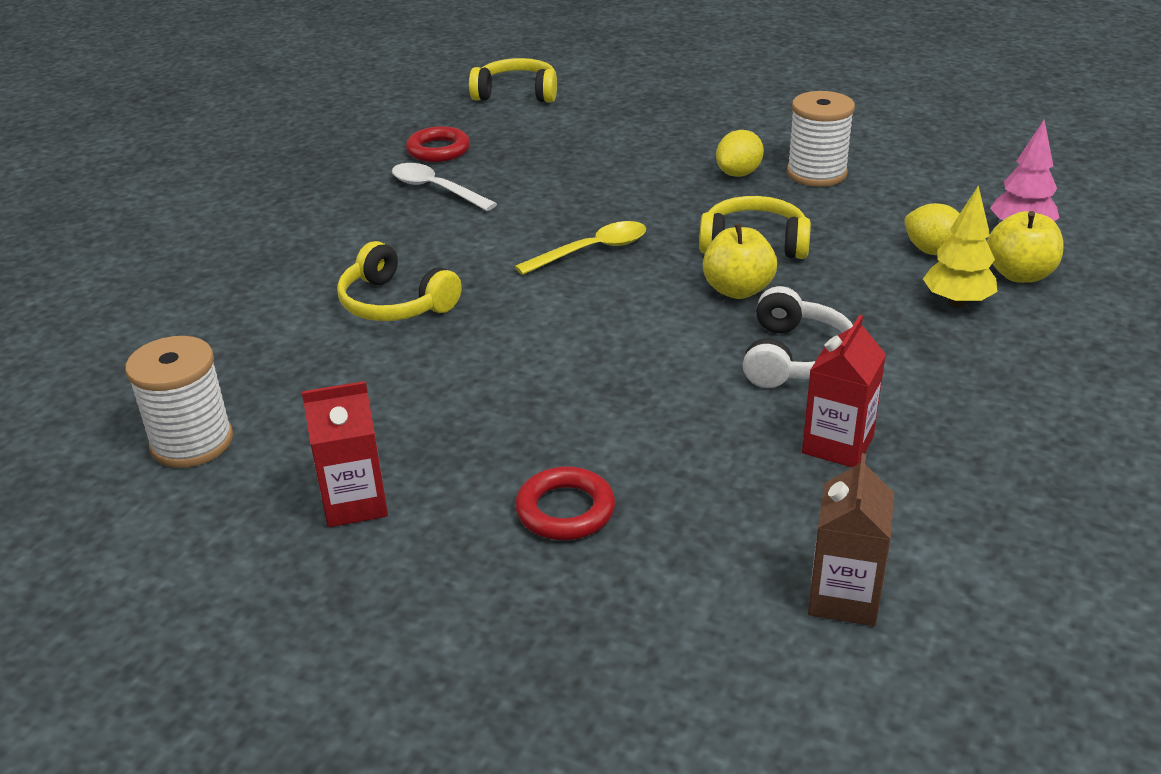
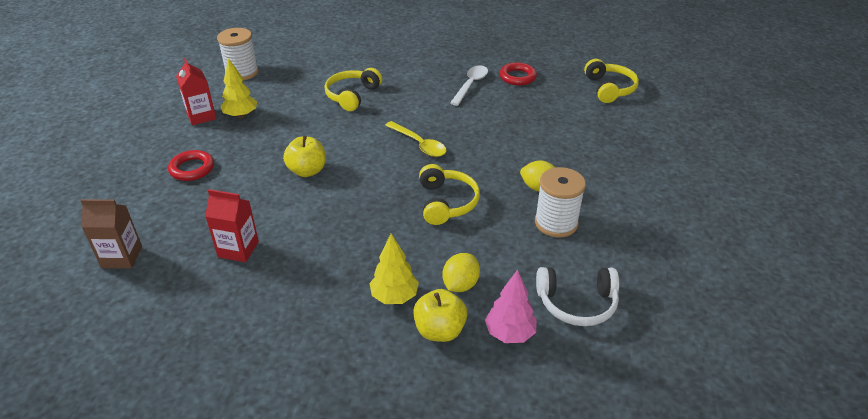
camera: 75 degrees right, 5 degrees up
(387, 443) = (241, 115): none -> yellow tree
(737, 290) = (388, 201): yellow apple -> yellow apple (307, 171)
(795, 357) = (320, 228): white headphones -> white headphones (577, 303)

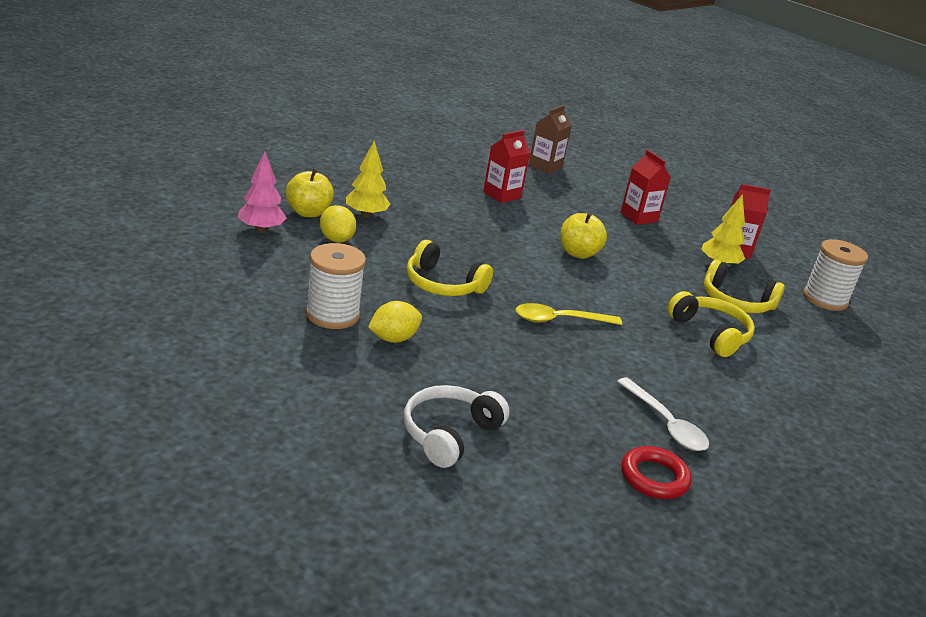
camera: 120 degrees right, 10 degrees down
(192, 169) = (639, 217): red ring -> red carton
(577, 303) = (236, 266): white headphones -> white headphones (449, 434)
(609, 88) = (532, 546): yellow headphones -> yellow headphones (736, 301)

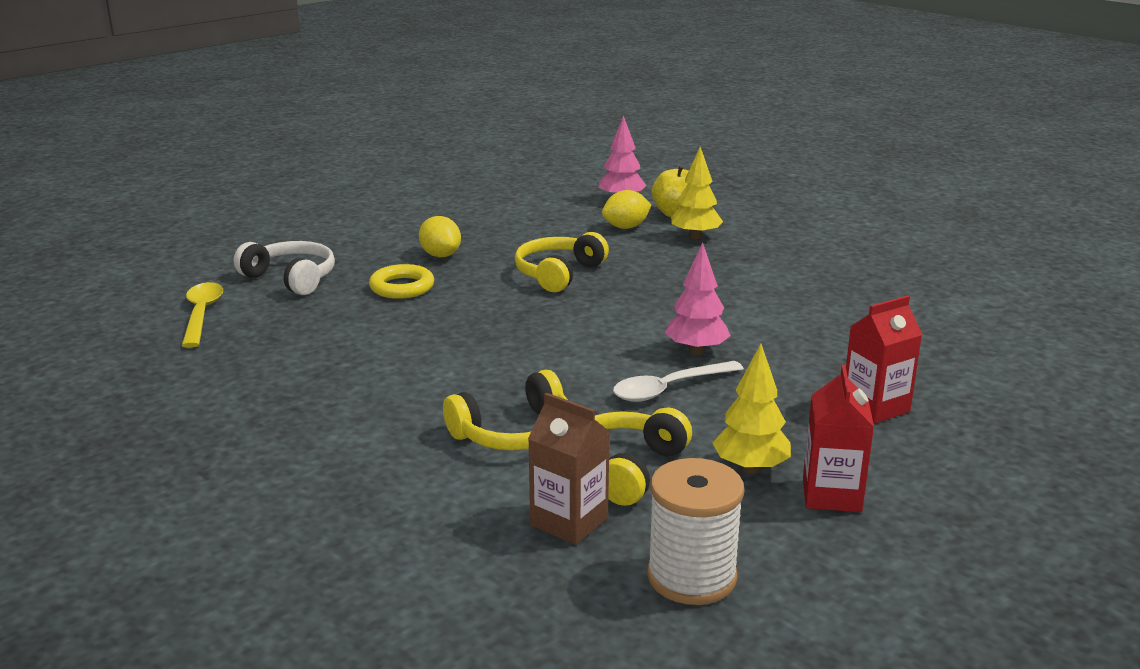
camera: 95 degrees right, 5 degrees down
(332, 315) = (474, 232): white spool -> none
(472, 365) = (402, 287): none -> yellow ring
(502, 195) = (838, 306): red carton -> none
(545, 166) = (992, 338): brown carton -> brown carton (569, 521)
(559, 320) = (507, 331): yellow spoon -> yellow spoon (201, 314)
(578, 253) = (696, 350): yellow apple -> pink tree
(654, 477) = (212, 365): red ring -> none
(666, 424) = (302, 380): white spoon -> white spoon (669, 389)

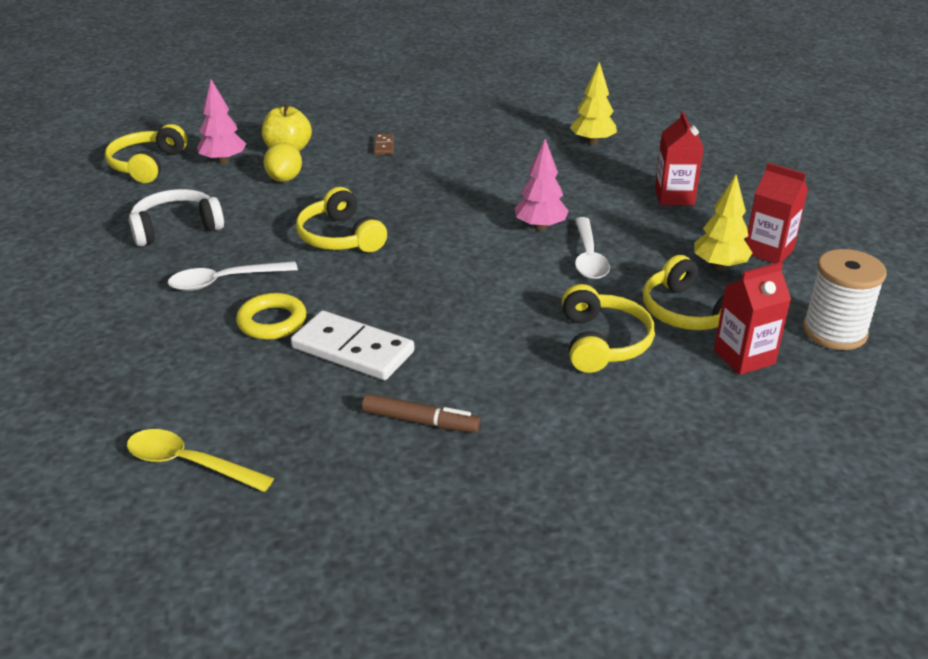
camera: 60 degrees left, 10 degrees up
(291, 278) = (167, 382): white headphones -> white headphones (176, 228)
(314, 380) = (420, 421): none -> brown marker
(391, 326) = (353, 350): none -> white domino
(440, 255) = (224, 281): yellow lemon -> white spoon
(569, 521) = (744, 357): brown carton -> red carton
(577, 181) = (147, 165): none -> yellow headphones
(695, 237) = (343, 159): yellow tree -> yellow tree (592, 142)
(745, 245) = (384, 146): none -> brown domino

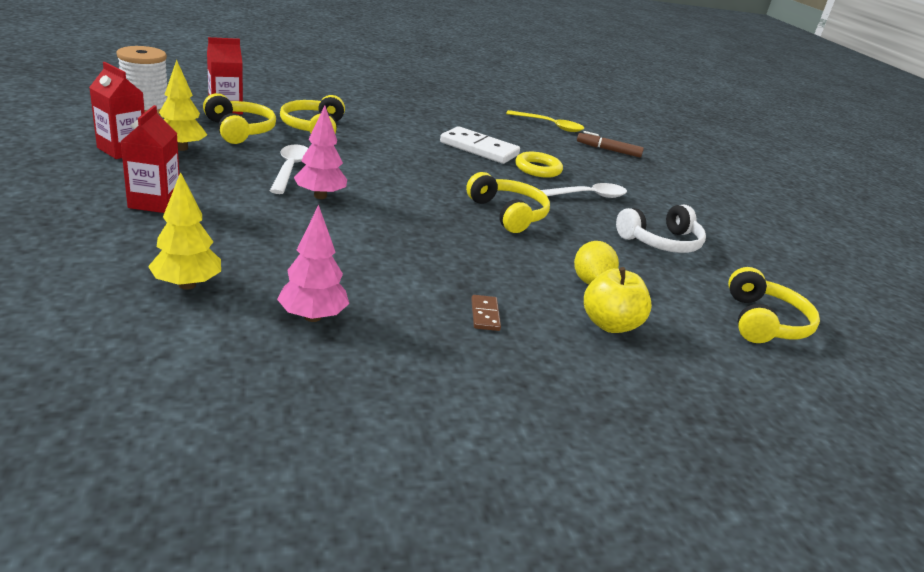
camera: 175 degrees right, 5 degrees down
(223, 161) = (678, 316): pink tree -> pink tree (313, 317)
(420, 421) = (435, 119): brown marker -> brown marker (608, 150)

